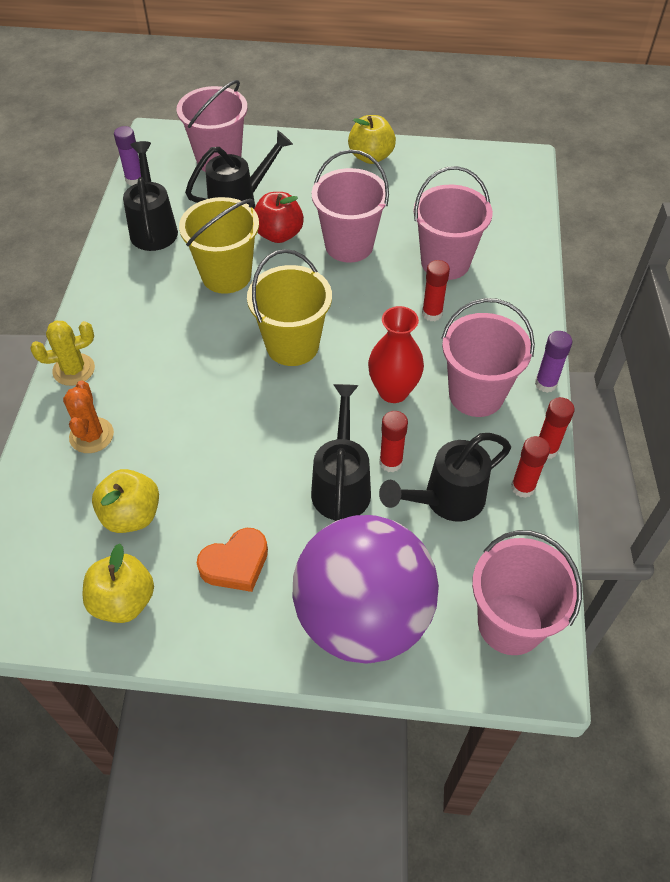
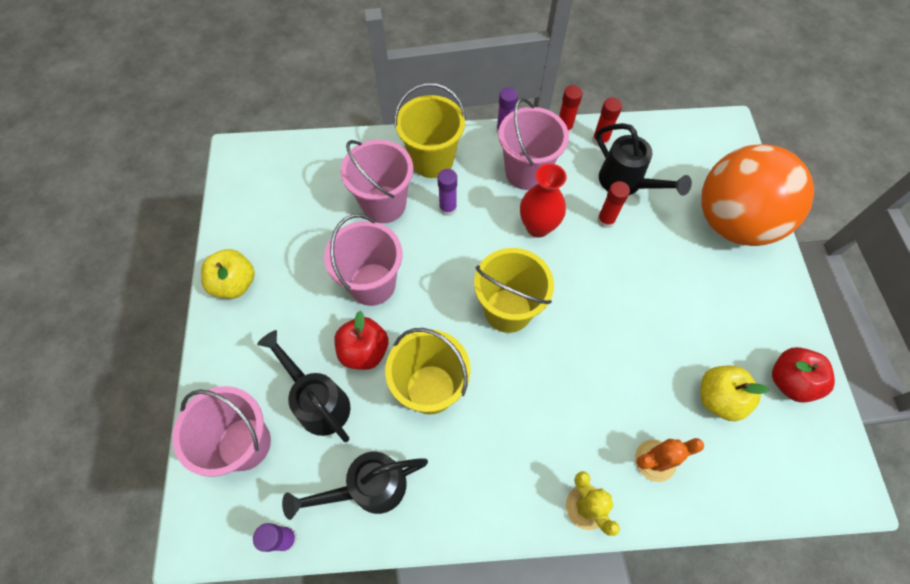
camera: 100 degrees left, 10 degrees up
(123, 601) = (790, 381): yellow apple -> red apple
(235, 564) = (728, 309): orange heart -> none
(342, 483) = (635, 250): black watering can -> none
(362, 617) = (733, 222): purple ball -> orange ball
(432, 313) = (448, 208): red glue stick -> purple glue stick
(502, 308) = (432, 160): none -> yellow bucket
(510, 623) = (703, 142): pink bucket -> none

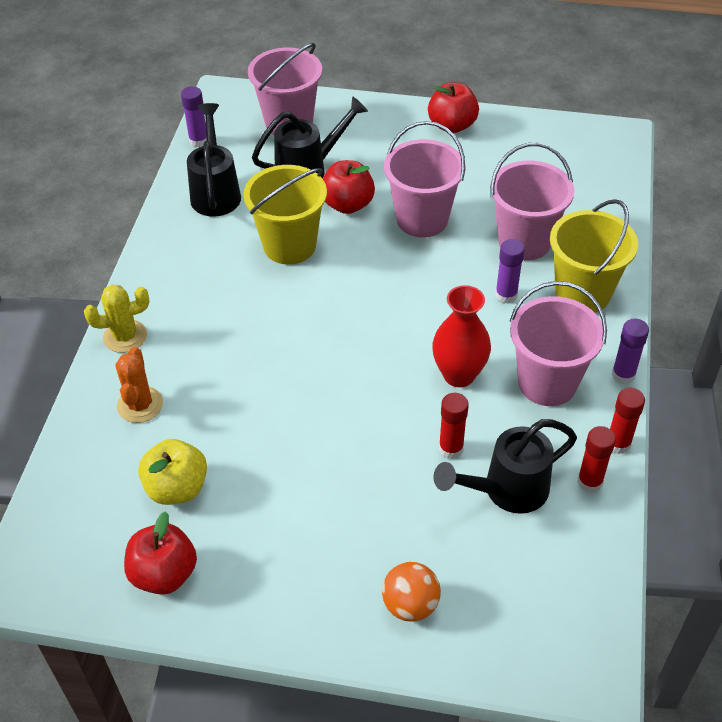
camera: 105 degrees right, 15 degrees down
(235, 283) = (452, 125): yellow apple -> red apple
(508, 310) = (355, 322): yellow bucket -> none
(733, 222) = (410, 605): orange ball -> orange ball, size x0.40

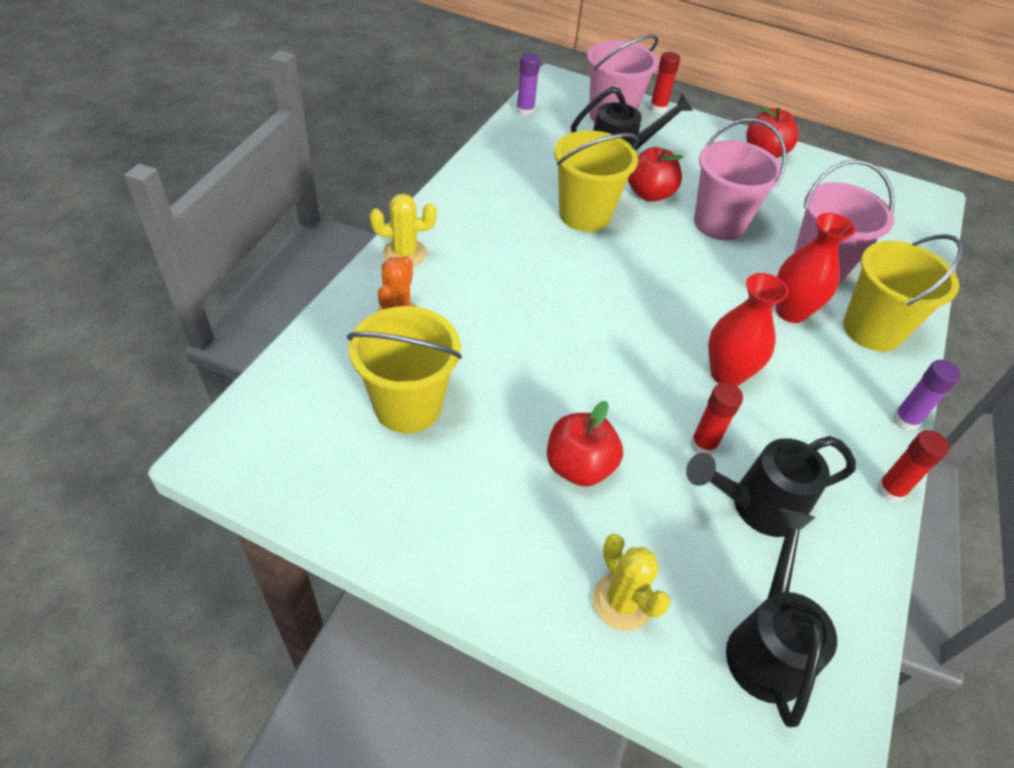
camera: 10 degrees right, 0 degrees up
(164, 574) = (366, 489): red apple -> red apple (579, 466)
(177, 488) = (408, 406): yellow apple -> yellow bucket
(215, 191) = (528, 154): black watering can -> black watering can (766, 643)
(410, 605) = (622, 601): orange ball -> yellow cactus
(506, 295) = (791, 311): purple glue stick -> red vase
(547, 383) = (820, 406): pink bucket -> none
(589, 482) = (852, 523): red glue stick -> red glue stick (658, 108)

